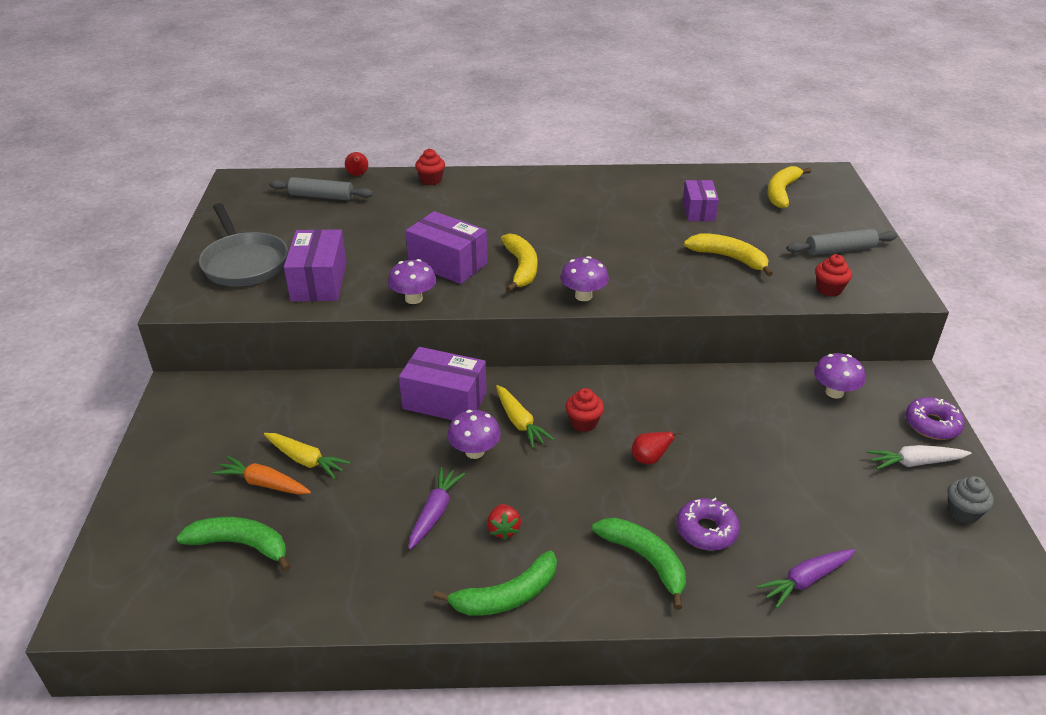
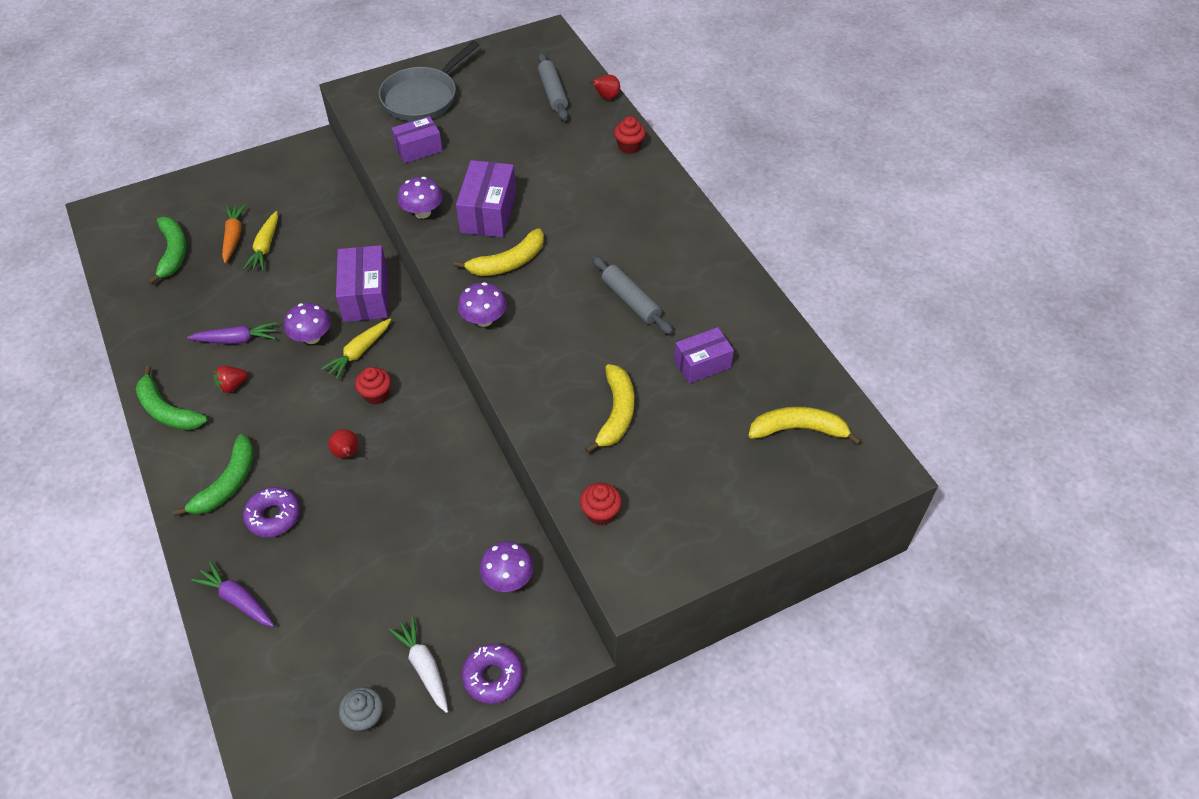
camera: 65 degrees right, 15 degrees up
(319, 282) = (418, 149): purple box -> purple box, size x0.67
(840, 250) = (693, 510): grey rolling pin -> grey rolling pin (631, 300)

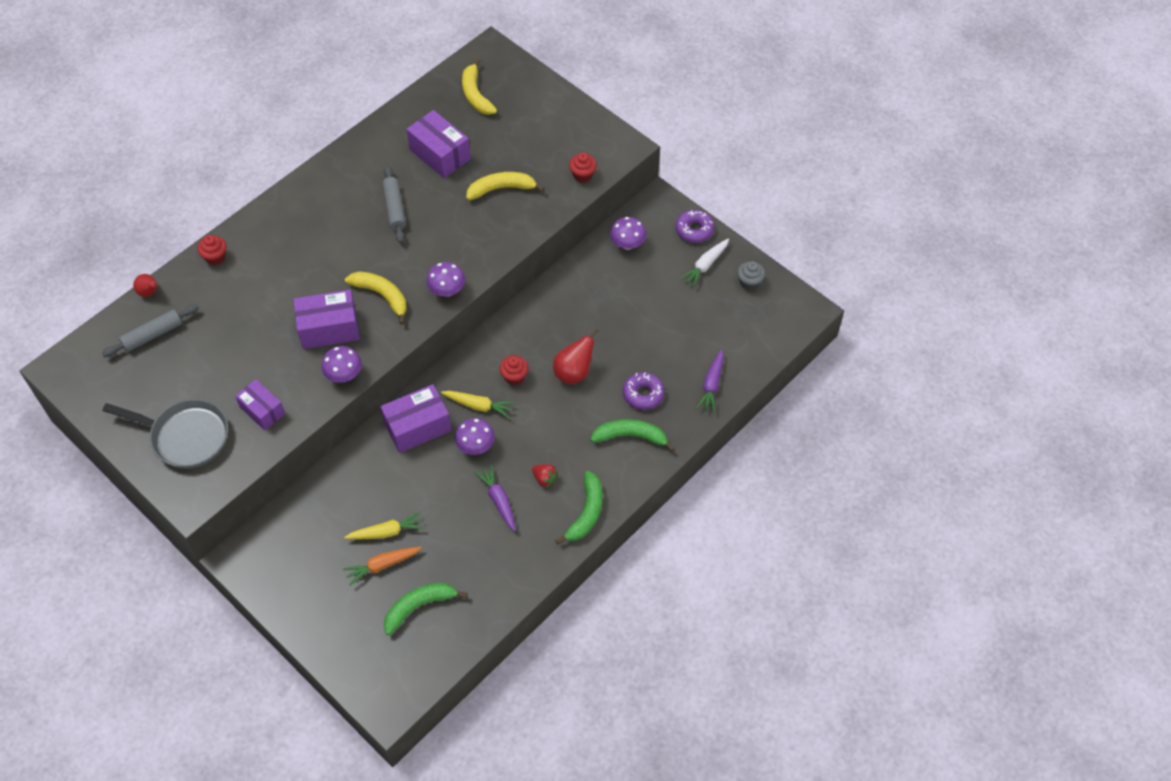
camera: 110 degrees left, 5 degrees up
(347, 454) = (574, 372): red pear -> red pear, size x1.62
(631, 300) = (394, 208): grey rolling pin -> grey rolling pin turned 45 degrees counterclockwise
(702, 364) = (440, 154): purple box -> purple box, size x1.50

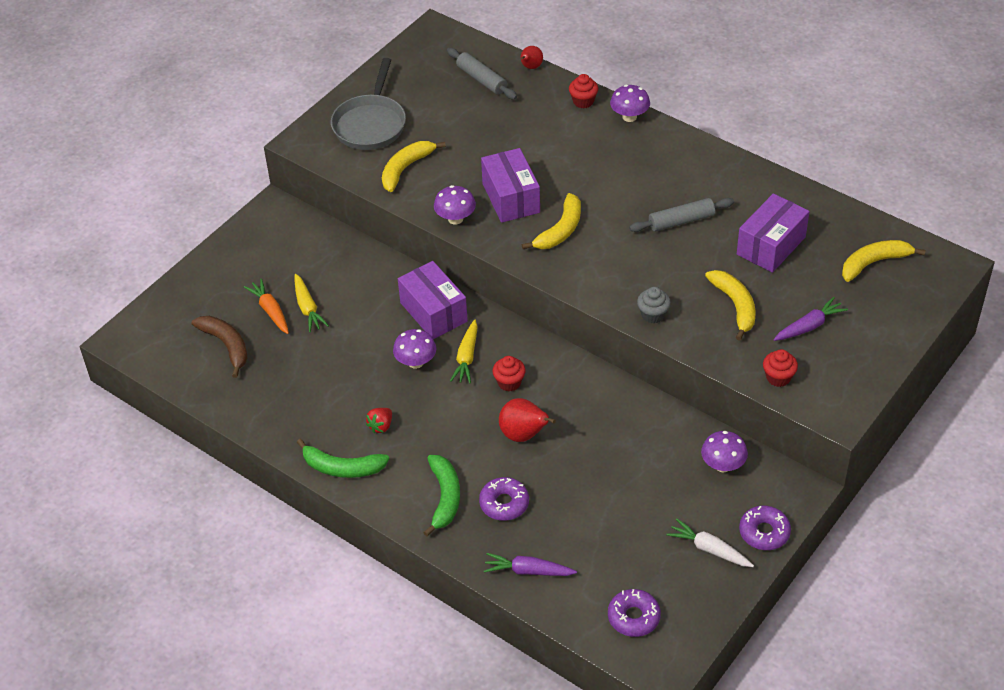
camera: 85 degrees right, 10 degrees down
(262, 410) = (405, 169): purple box -> yellow banana
(419, 606) = (226, 345): green banana -> brown banana
(447, 290) = (578, 281): purple mushroom -> purple mushroom (629, 117)
(498, 500) = (351, 390): purple carrot -> purple carrot (809, 326)
(749, 282) = (693, 600): grey cupcake -> grey cupcake (653, 315)
(761, 322) = (633, 617): none -> purple donut

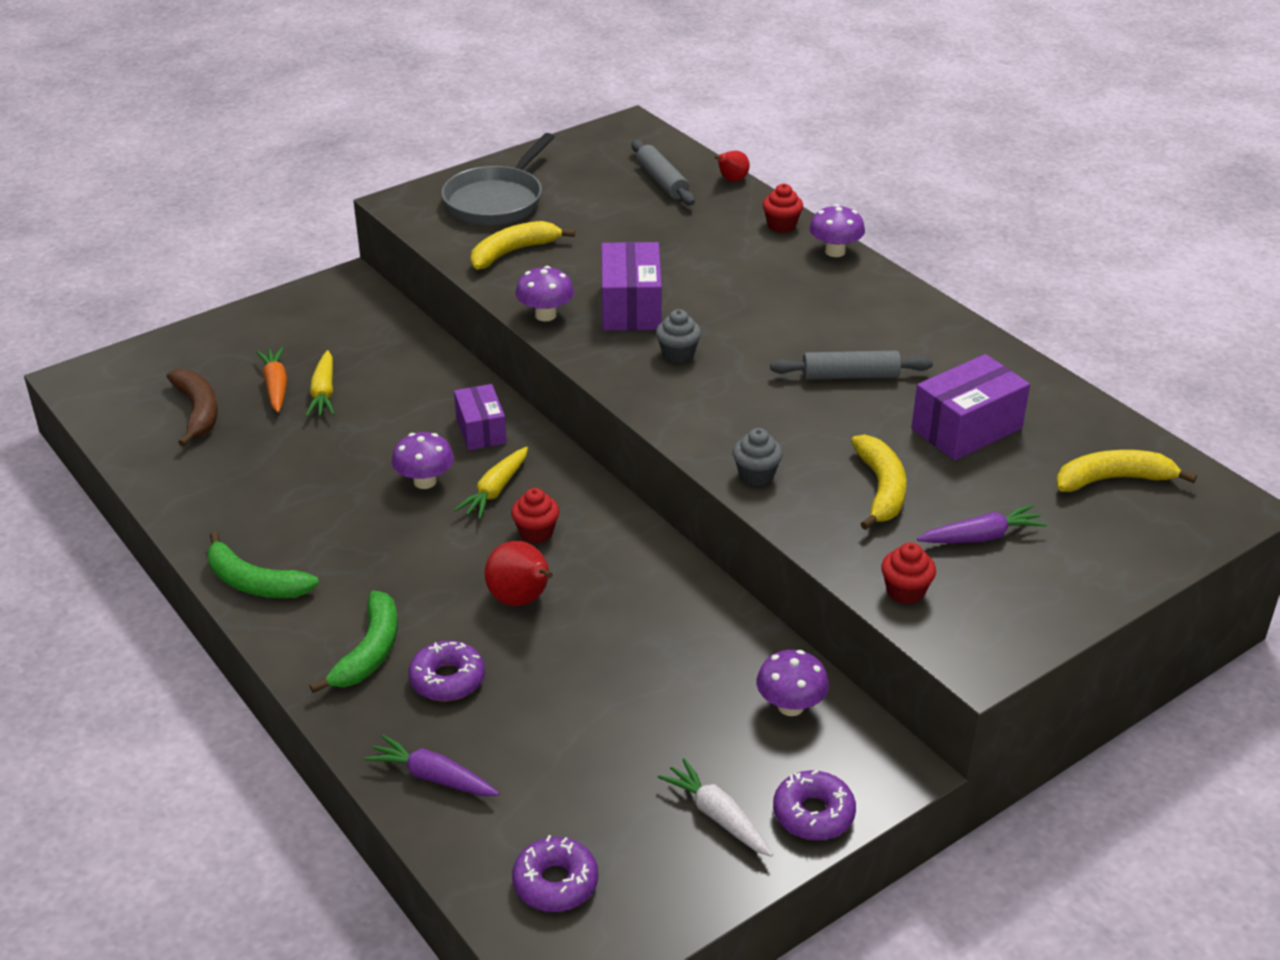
camera: 15 degrees right, 10 degrees down
(381, 426) = (335, 545): red strawberry -> none
(433, 312) = (481, 430): purple box -> purple box, size x0.67
(560, 230) = (678, 354): yellow banana -> grey cupcake

